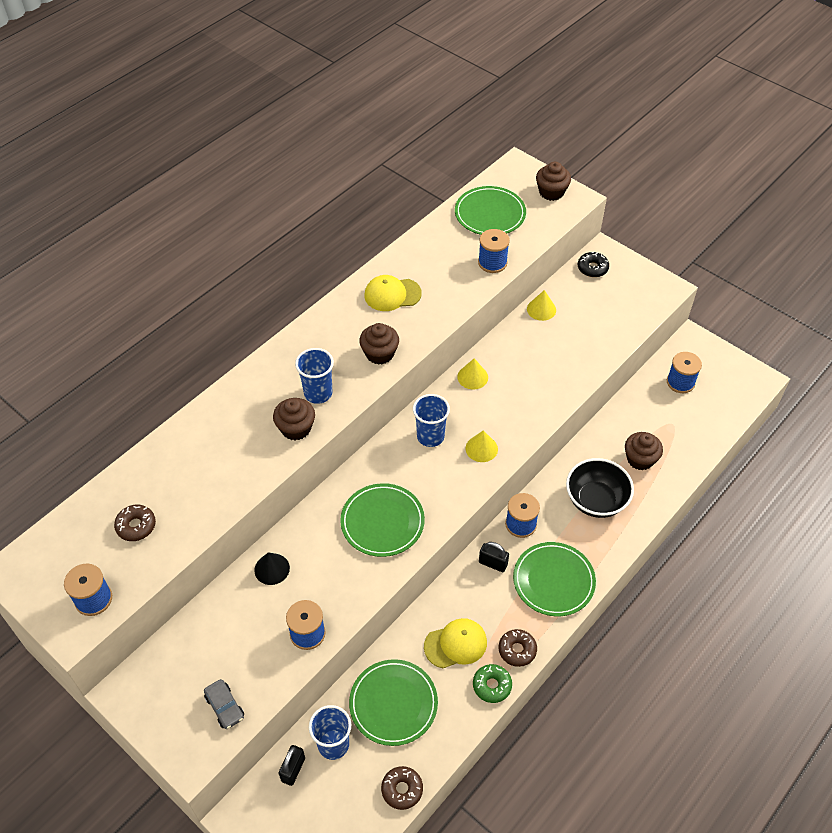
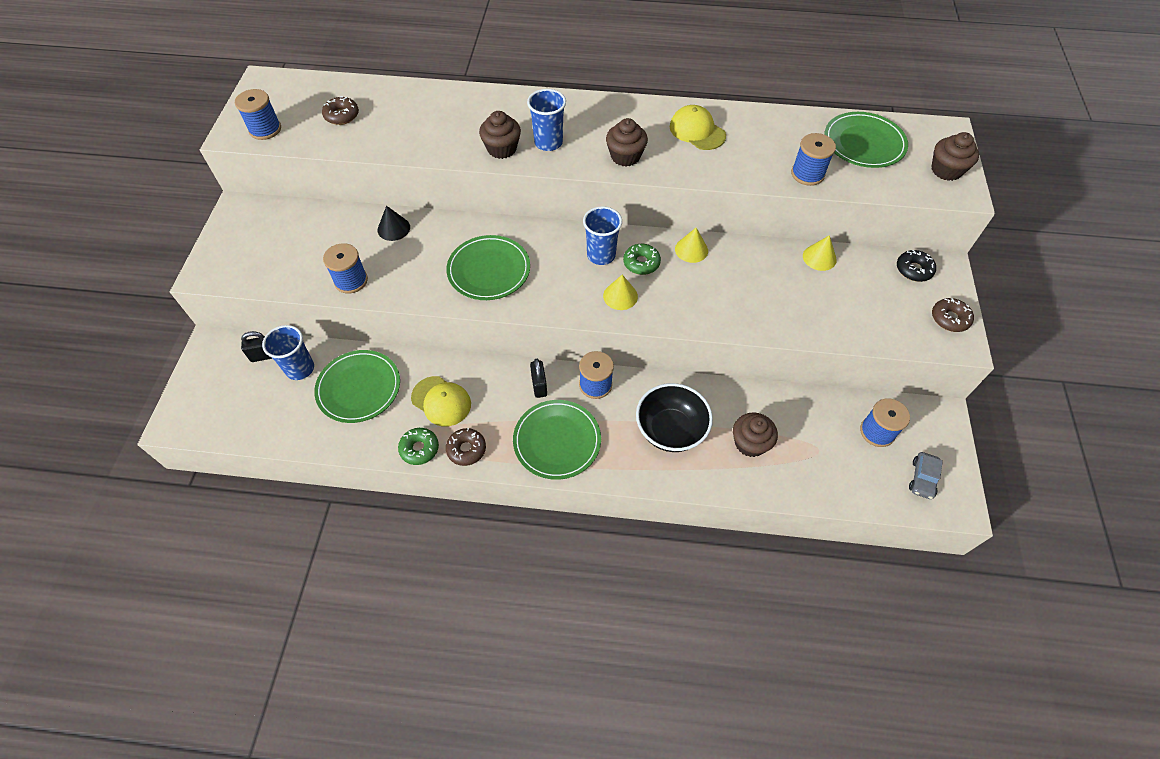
camera: 55 degrees right, 5 degrees up
(225, 707) = (257, 268): grey car -> grey car (922, 478)
(402, 789) = (287, 435): brown donut -> brown donut (949, 319)
(460, 416) = (641, 263): none -> green donut

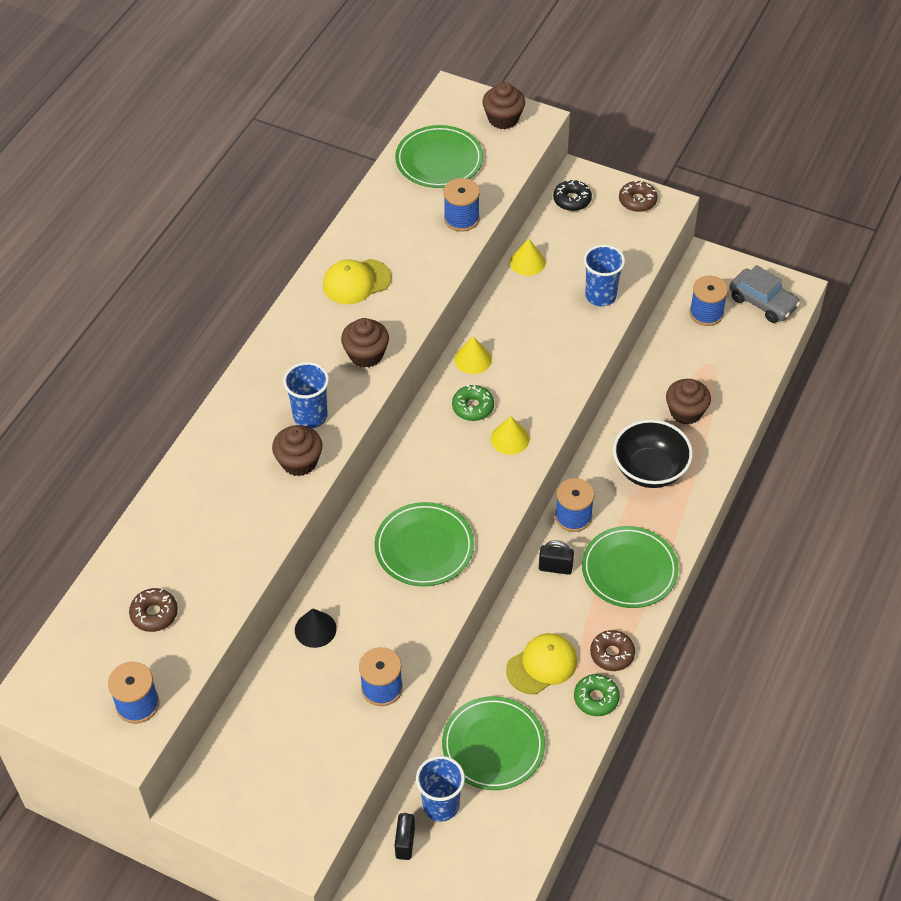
camera: 70 degrees left, 5 degrees down
(601, 255) = (446, 439): blue cup -> blue cup (601, 296)
(922, 478) = (762, 302): grey car -> grey car, size x1.52

